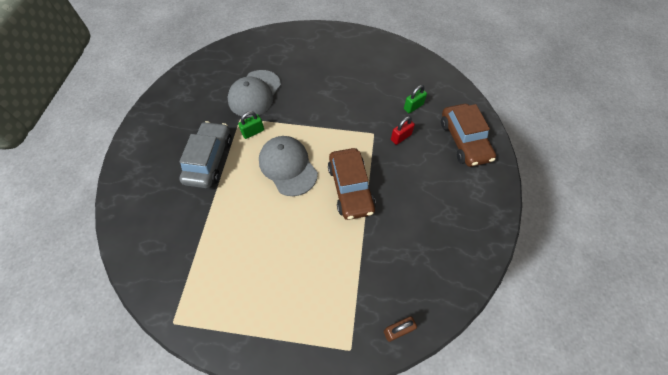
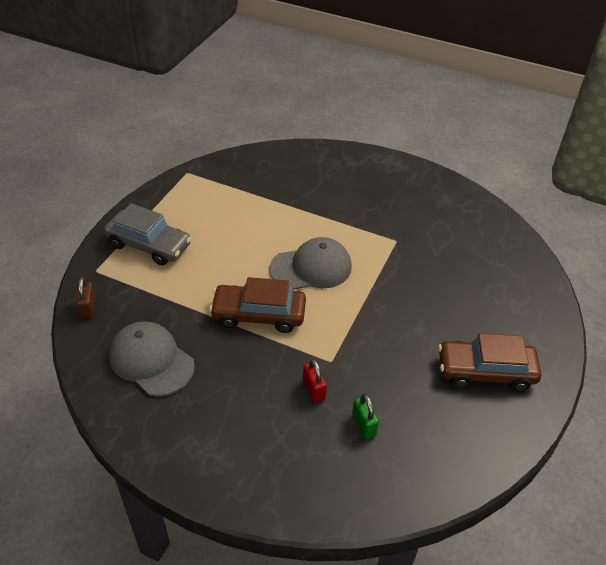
camera: 105 degrees right, 15 degrees down
(209, 160) = (344, 210): grey car -> grey car (149, 245)
(253, 132) = (371, 248): green padlock -> none
(254, 93) = (433, 259): grey cap -> grey cap (151, 360)
(464, 140) = (279, 467): brown car -> brown car (485, 372)

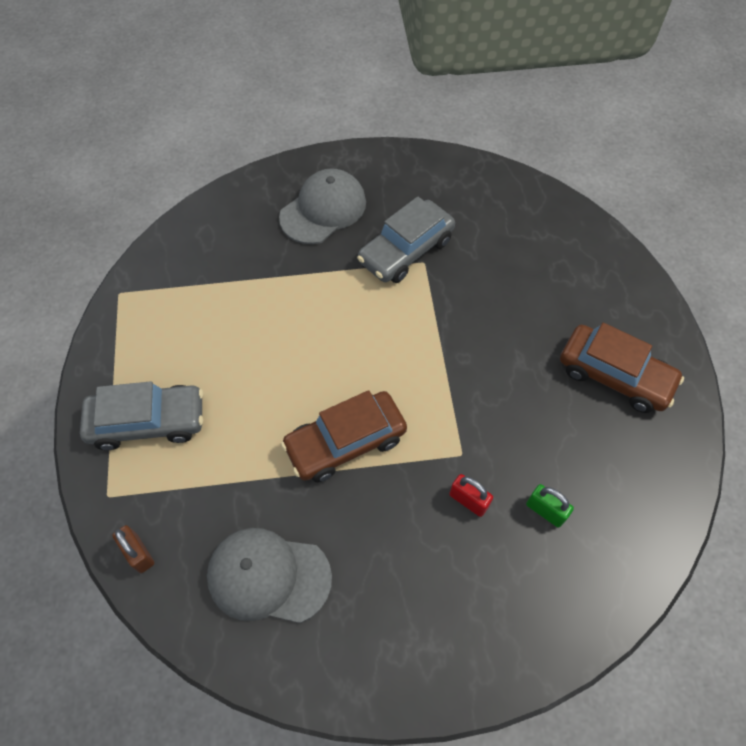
camera: 30 degrees left, 15 degrees up
(311, 268) = (359, 347): grey cap -> grey cap (323, 209)
(389, 229) = (406, 250): none -> grey car
(485, 372) = (614, 375): brown car -> brown car turned 120 degrees counterclockwise

